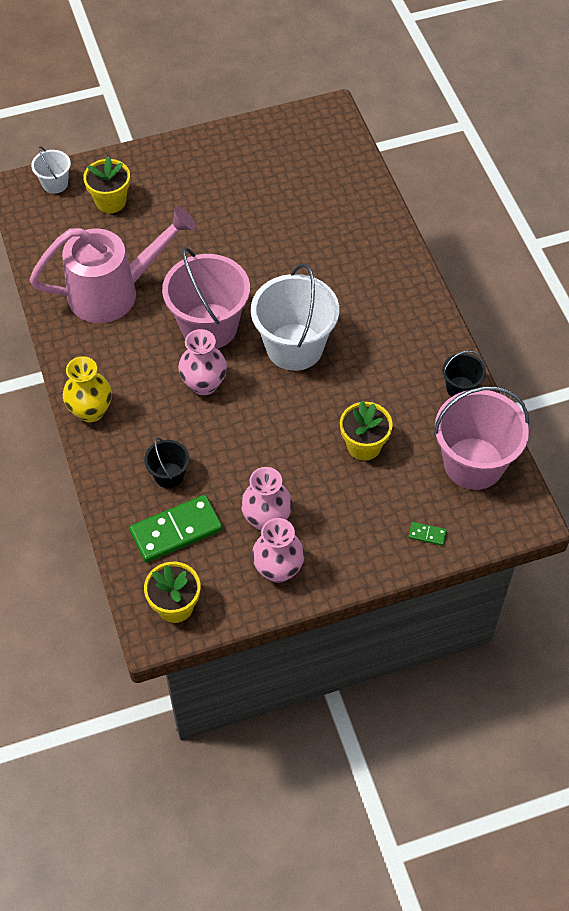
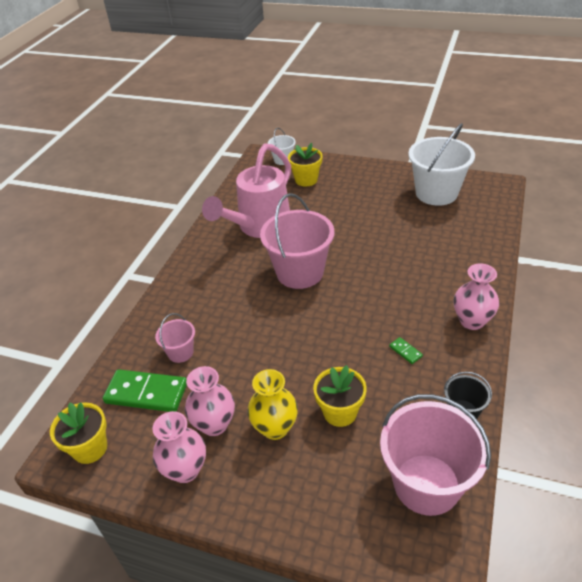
camera: 40 degrees right, 15 degrees down
(91, 411) = (175, 286): yellow vase -> yellow vase (275, 428)
(114, 292) = (259, 227): pink watering can -> pink watering can turned 105 degrees clockwise
(169, 475) = (180, 352): black bucket -> pink bucket
(204, 384) = (261, 306): pink vase -> pink vase (472, 321)
(294, 347) = (348, 313): white bucket -> white bucket (436, 193)
(427, 534) = (332, 522): green domino -> green domino (405, 351)

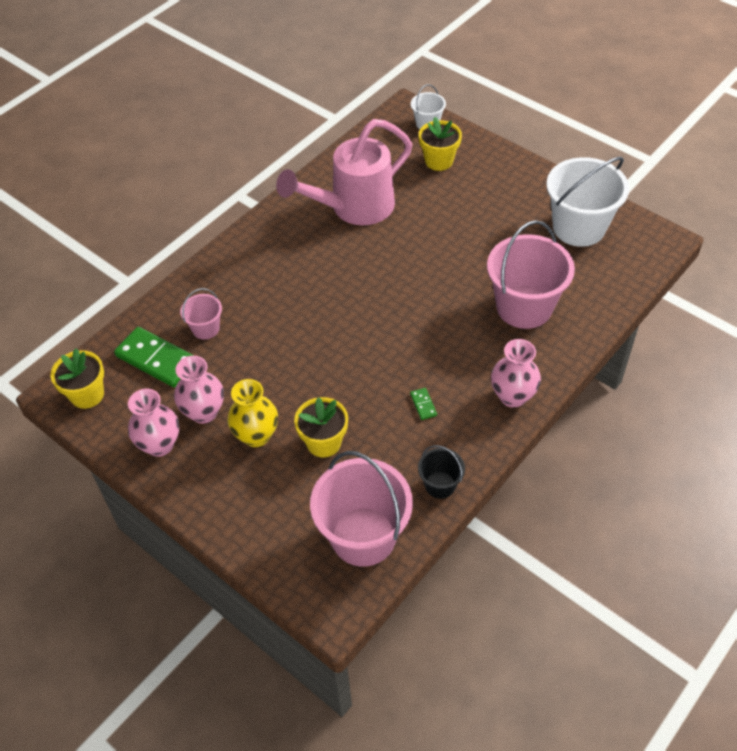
camera: 20 degrees right, 10 degrees up
(300, 272) = (367, 279): pink bucket -> pink bucket (524, 307)

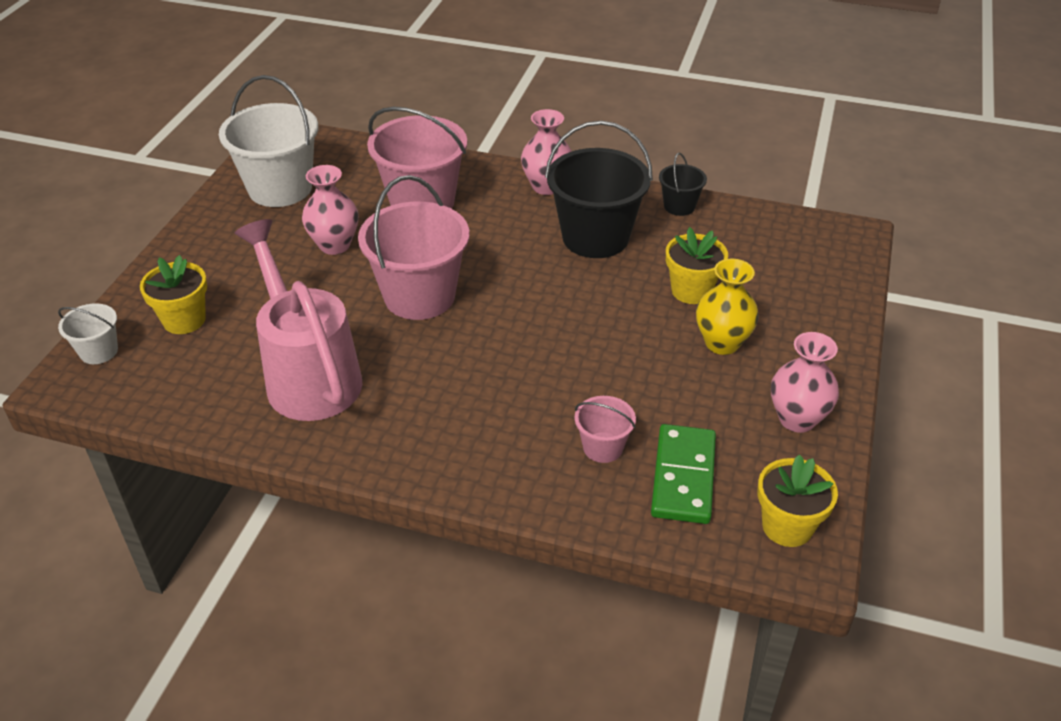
camera: 115 degrees left, 10 degrees down
(204, 412) = (726, 398): pink vase -> pink vase (334, 245)
(354, 208) = (308, 375): pink watering can -> pink watering can turned 150 degrees counterclockwise
(363, 536) = (770, 236): pink bucket -> pink bucket (419, 296)
(423, 405) = (595, 237): green domino -> black bucket

